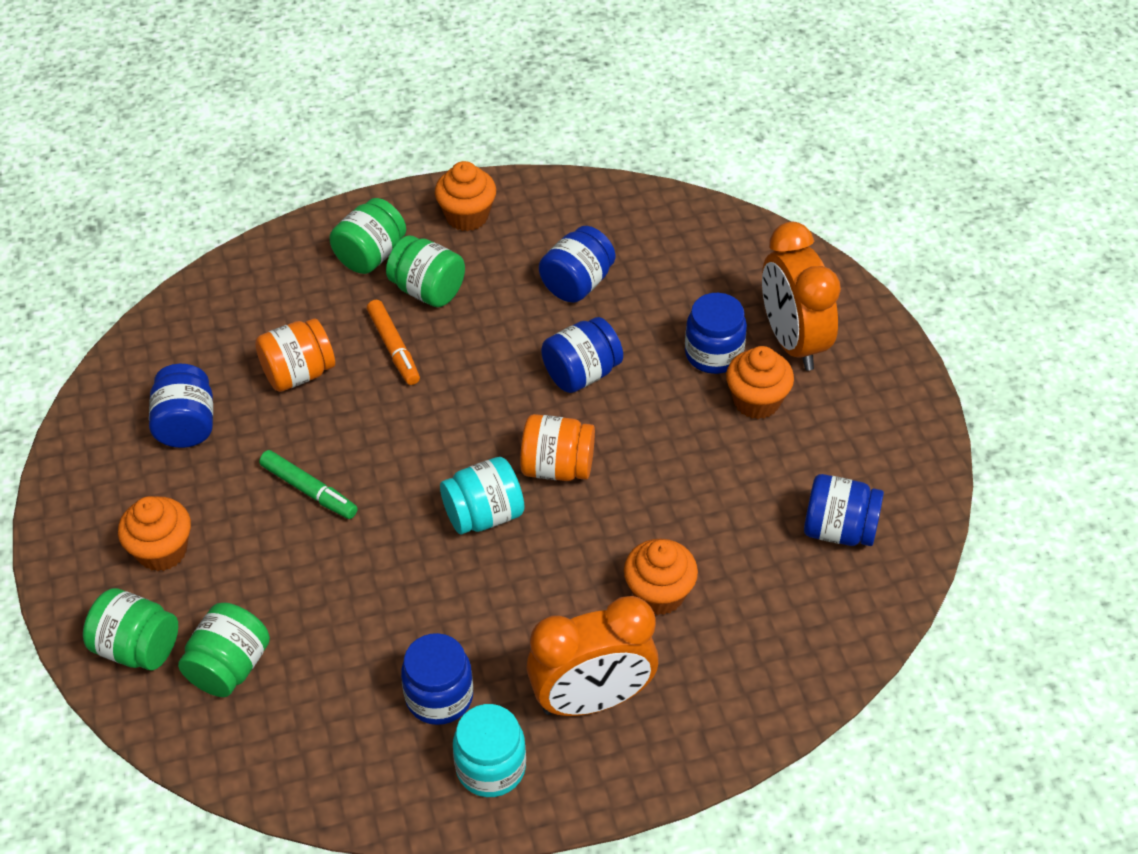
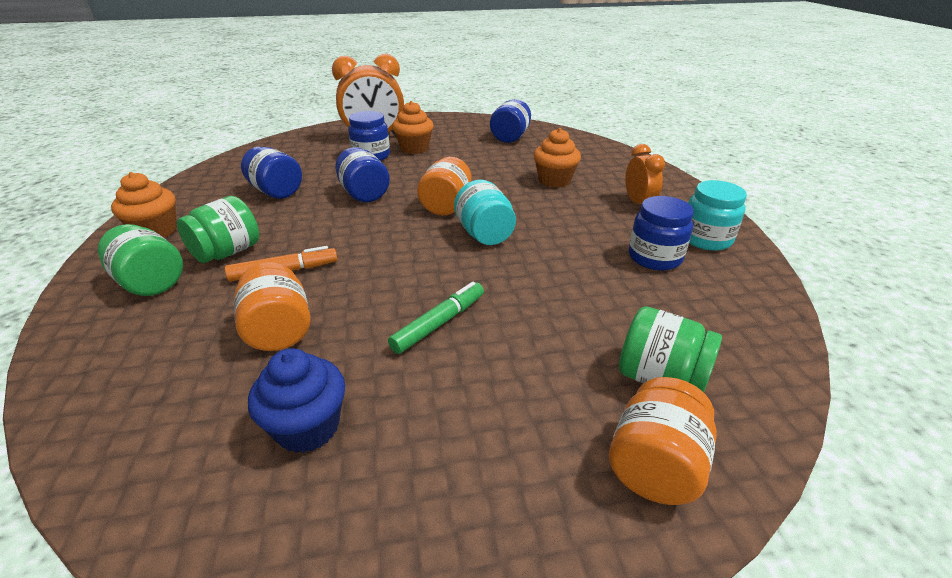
camera: 85 degrees left, 15 degrees down
(137, 647) = (654, 465): green jar -> orange jar
(162, 551) = (506, 445): orange cupcake -> none
(186, 425) = (308, 427): blue jar -> blue cupcake
(592, 700) = (638, 203): orange clock -> orange clock, size x0.56

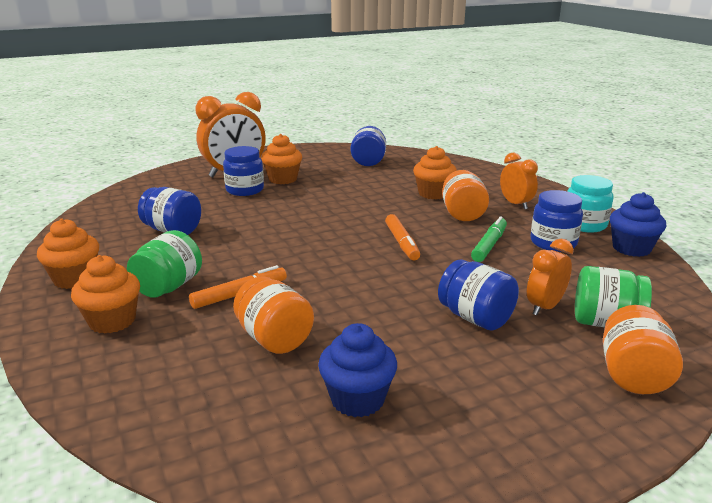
camera: 15 degrees left, 10 degrees down
(151, 282) = (112, 321): green jar -> orange cupcake
(364, 194) = (264, 223): blue jar -> blue jar (475, 318)
(439, 323) = (411, 313): green marker -> green marker (489, 245)
(446, 206) = (351, 224): orange jar -> orange jar (462, 214)
(484, 234) = (402, 243): turquoise jar -> orange marker
(595, 342) = (544, 307): none -> orange clock
(748, 278) = (631, 248): none -> blue cupcake

